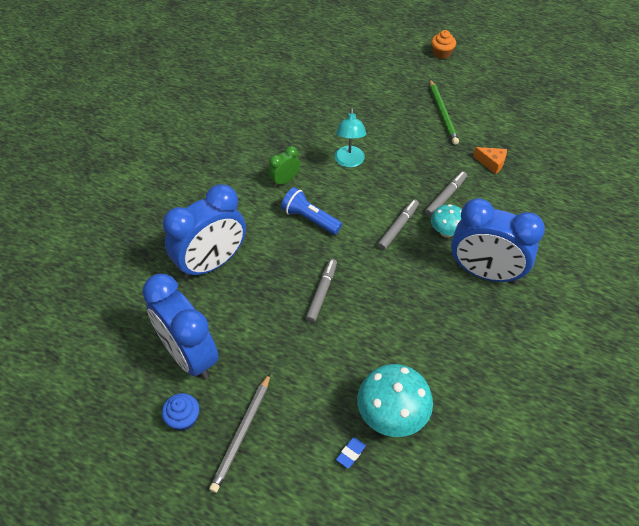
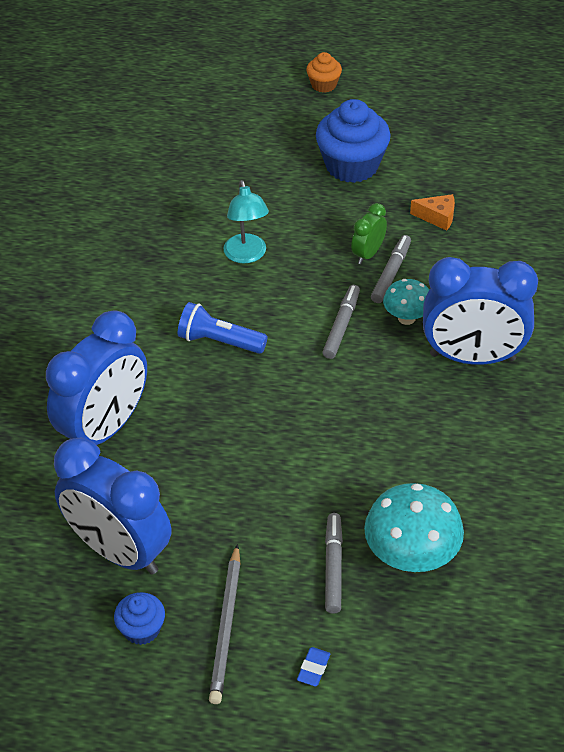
camera: 15 degrees left, 5 degrees down
(284, 181) = (166, 299): green clock -> green clock (368, 254)
(322, 293) = (269, 431): grey marker -> grey marker (333, 566)
(351, 453) = (374, 613): blue eraser -> blue eraser (313, 668)
(442, 113) = (352, 165): green pencil -> blue cupcake

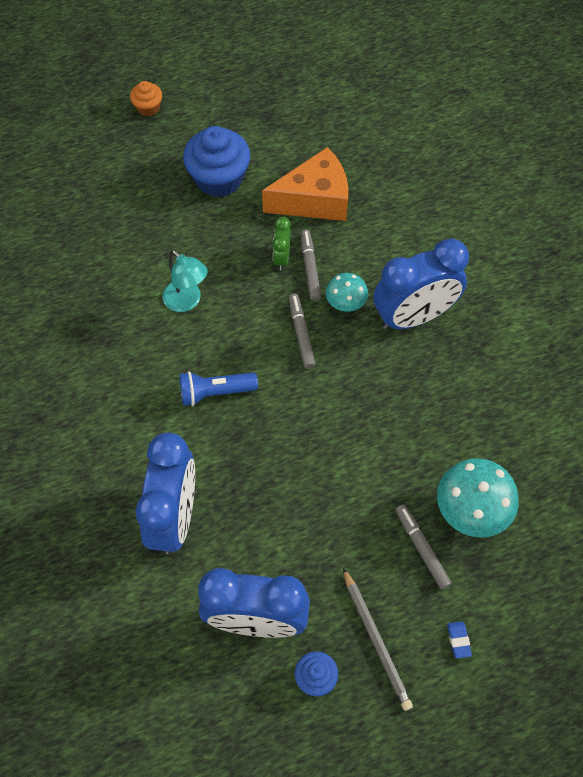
camera: 30 degrees left, 15 degrees up
(437, 217) = (314, 200): orange cheese -> orange cheese, size x2.24

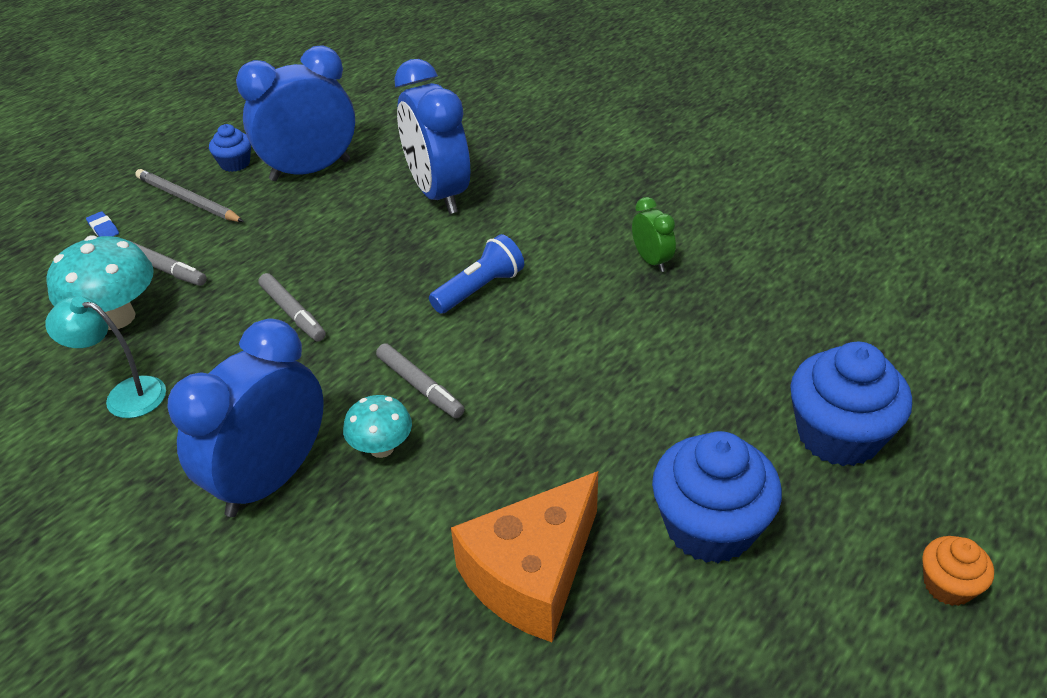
camera: 150 degrees right, 20 degrees down
(115, 186) = (838, 435): none -> blue cupcake
(187, 301) = (594, 352): turquoise lamp -> turquoise lamp (125, 395)
(282, 258) = (515, 462): green clock -> green clock (651, 261)
(310, 268) = (464, 469): grey marker -> grey marker (293, 313)

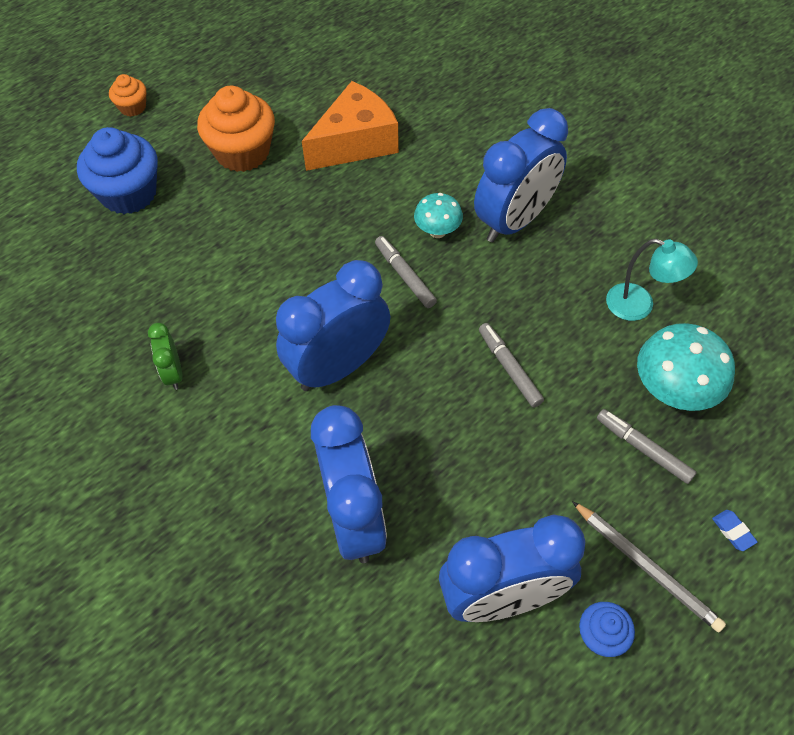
camera: 170 degrees left, 15 degrees up
(479, 289) = (338, 367): blue flashlight -> blue clock
(709, 527) = (242, 152): blue cupcake -> orange cupcake

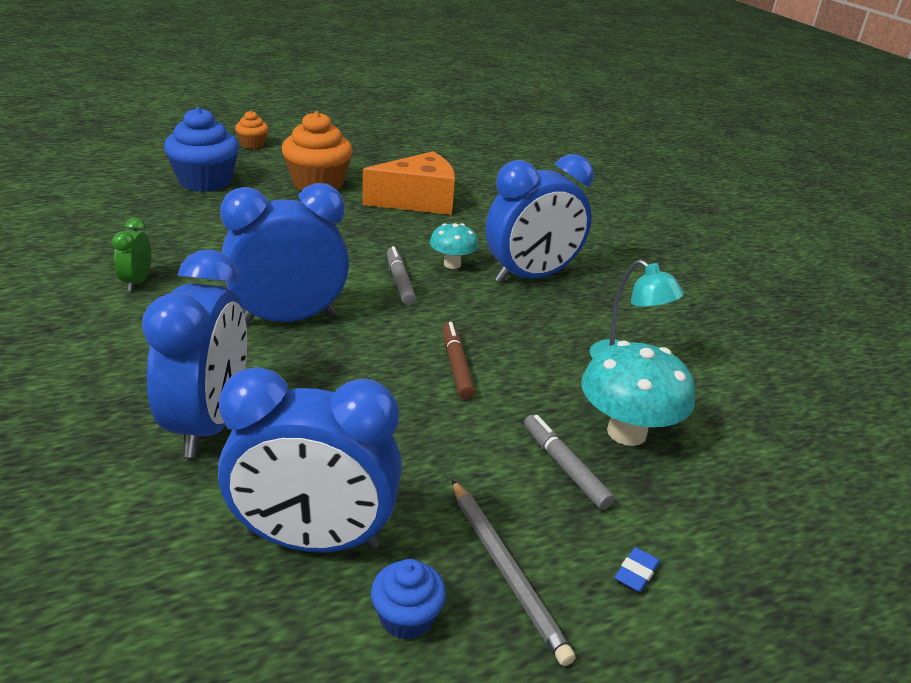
camera: 15 degrees right, 25 degrees down
(509, 368) = (456, 365): grey marker -> brown marker
(733, 531) = (636, 573): blue eraser -> blue eraser turned 45 degrees clockwise

